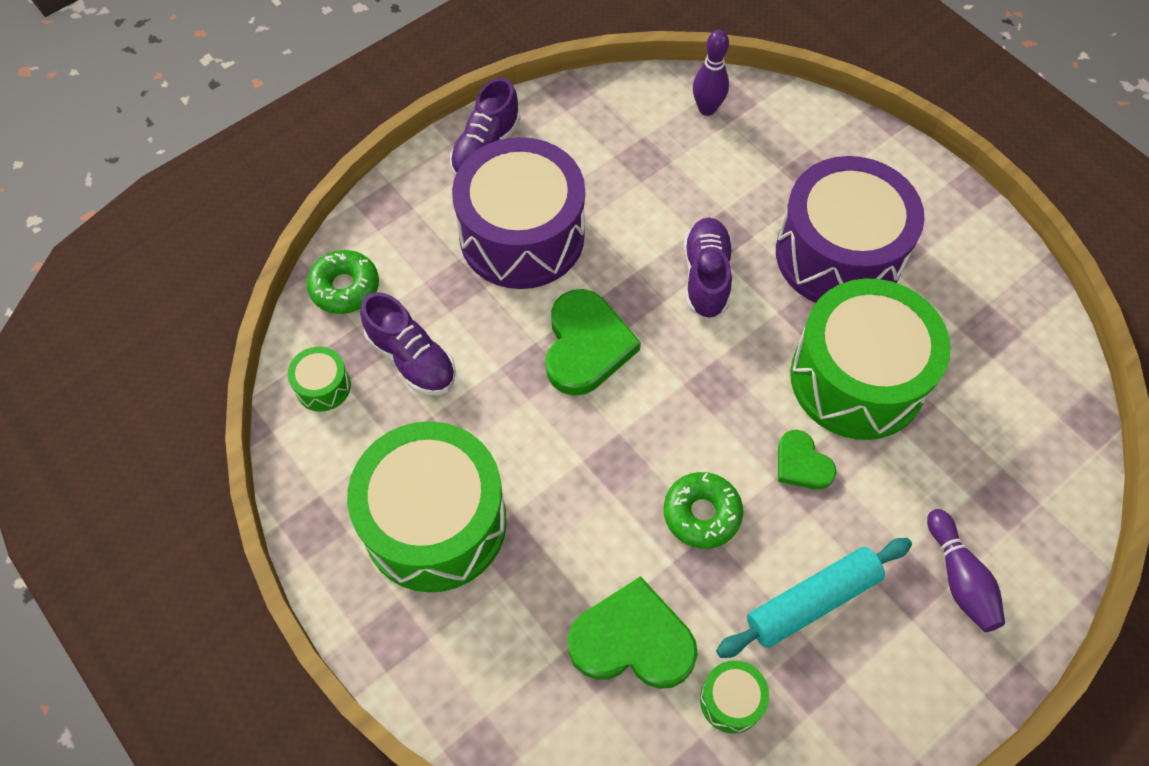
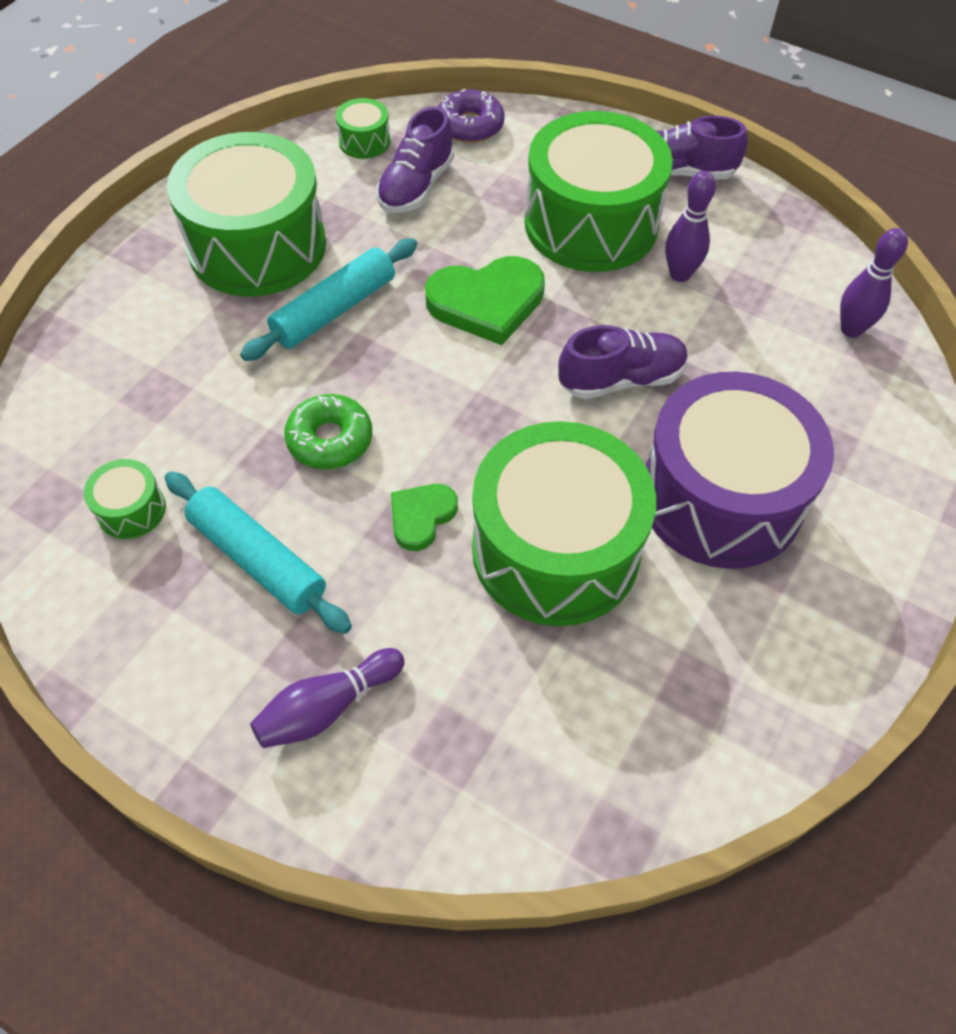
camera: 70 degrees right, 5 degrees down
(345, 287) = (470, 126): green donut -> purple donut
(522, 235) = (591, 224): purple drum -> green drum
(549, 472) = (334, 310): none -> turquoise rolling pin
(607, 194) = (680, 274): none -> purple bowling pin
(632, 640) = (177, 415): green heart -> none

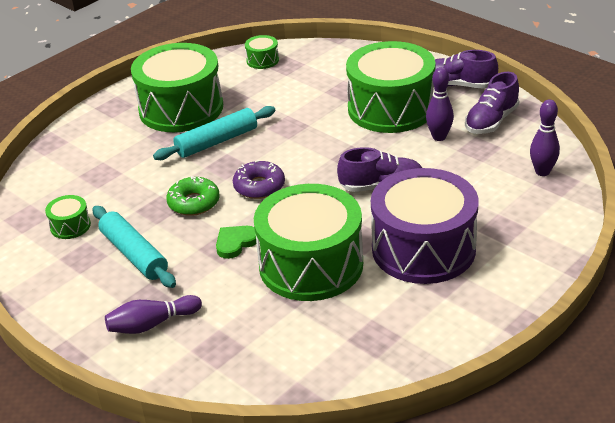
camera: 15 degrees right, 20 degrees down
(416, 187) = (287, 84): purple shoe -> purple shoe (491, 121)
(470, 126) = (331, 55): purple donut -> purple donut (259, 186)
(487, 302) = (311, 144): green heart -> none

